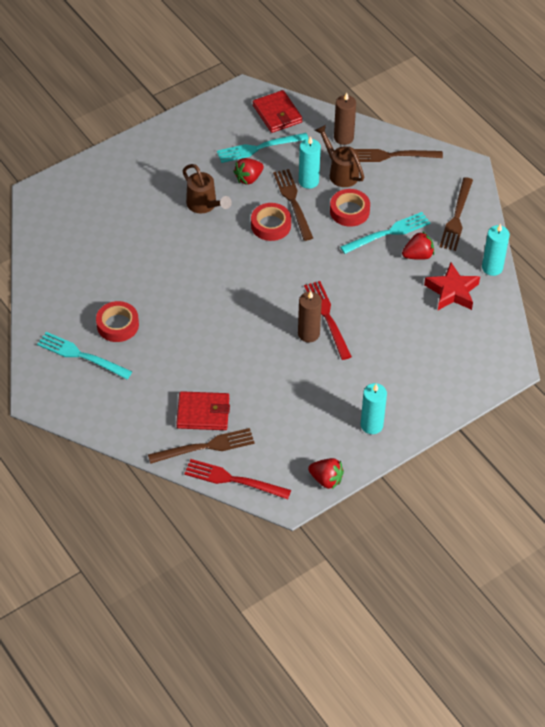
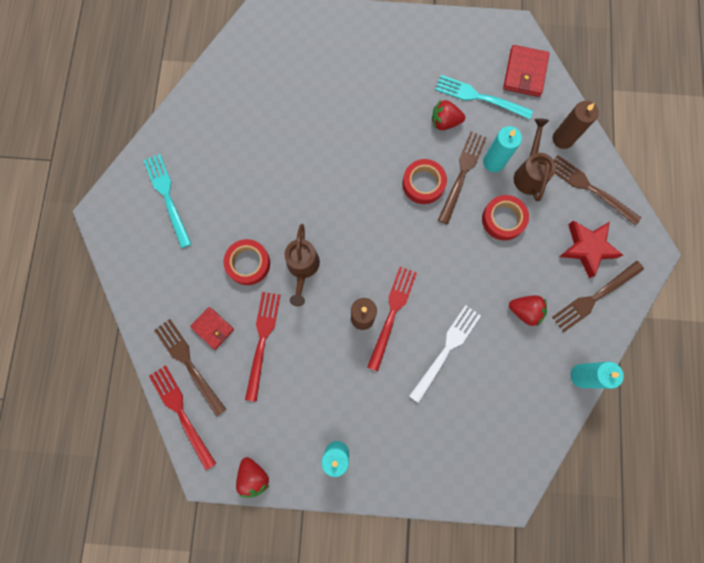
camera: 40 degrees right, 25 degrees up
(117, 325) = (219, 189): red tape -> red tape (248, 263)
(203, 413) = (213, 328): red wallet -> red wallet, size x0.66
(204, 205) = (385, 123): brown watering can -> brown watering can (302, 268)
(206, 446) = (188, 363): brown fork -> brown fork turned 150 degrees counterclockwise
(248, 395) = (262, 339): none -> red fork
(386, 312) = (446, 349): none -> white fork
(389, 232) = (519, 268): turquoise fork -> none
(452, 291) = (523, 372): red star -> red star (587, 248)

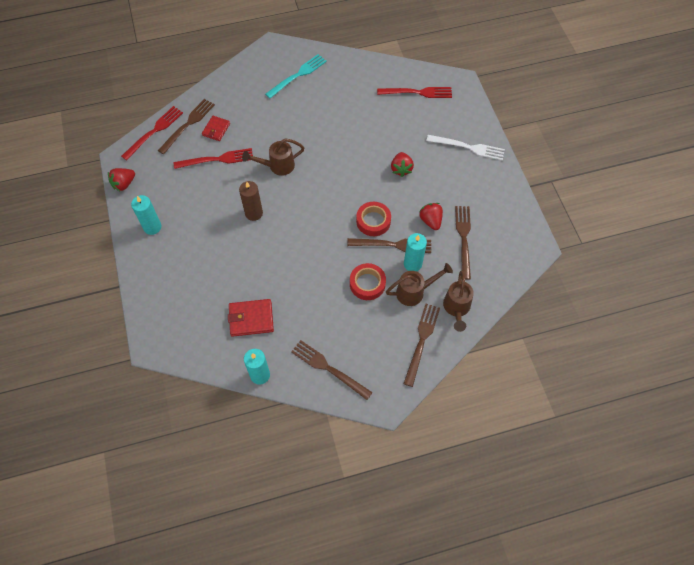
camera: 70 degrees right, 15 degrees down
(248, 263) = (268, 134): red tape -> none
(392, 313) = (264, 230): red fork -> red fork (418, 92)
(446, 349) = (249, 274): white fork -> white fork (469, 147)
(478, 97) = (463, 238): turquoise fork -> brown fork
(524, 73) = (501, 265): red wallet -> red wallet (251, 319)
(525, 311) = (298, 319): red strawberry -> red strawberry (401, 169)
(562, 139) = (456, 309): brown candle -> brown watering can
(587, 248) = (368, 352): red star -> none

